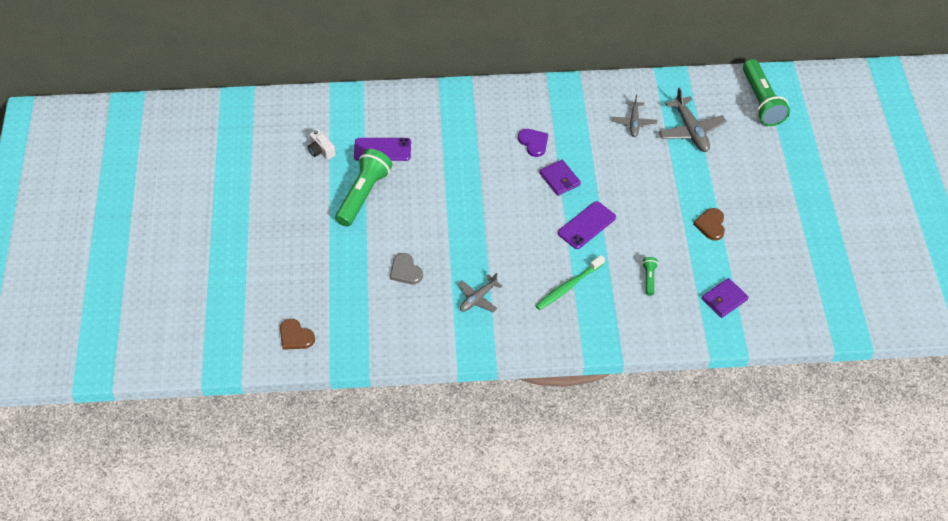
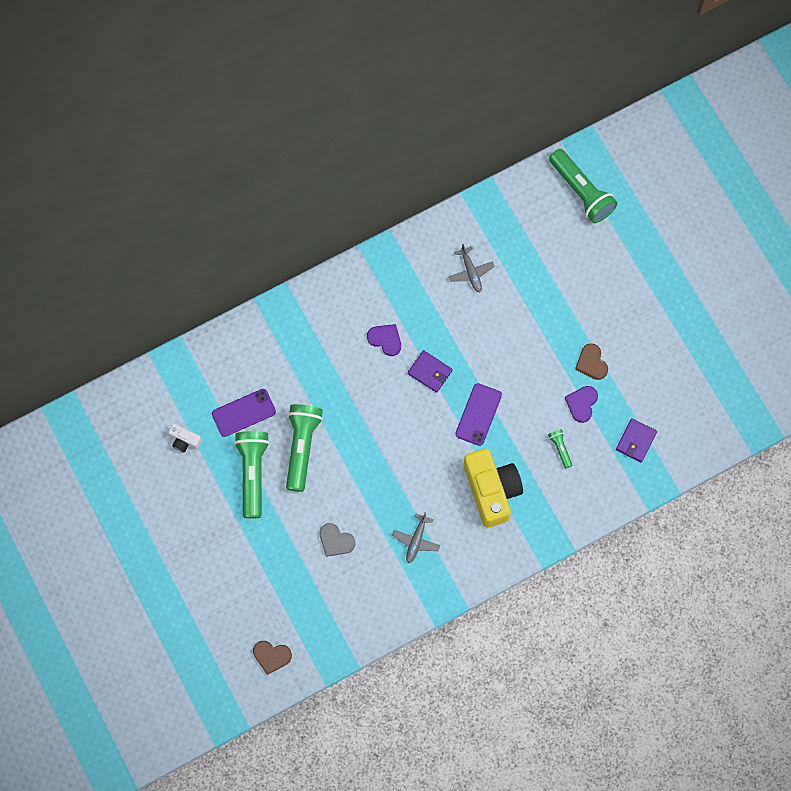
camera: 25 degrees left, 20 degrees up
(417, 192) = (302, 447): none -> green flashlight
(568, 286) = (491, 490): green toothbrush -> yellow camera
(686, 252) = (582, 403): none -> purple heart
(691, 131) = (529, 258): grey plane -> none

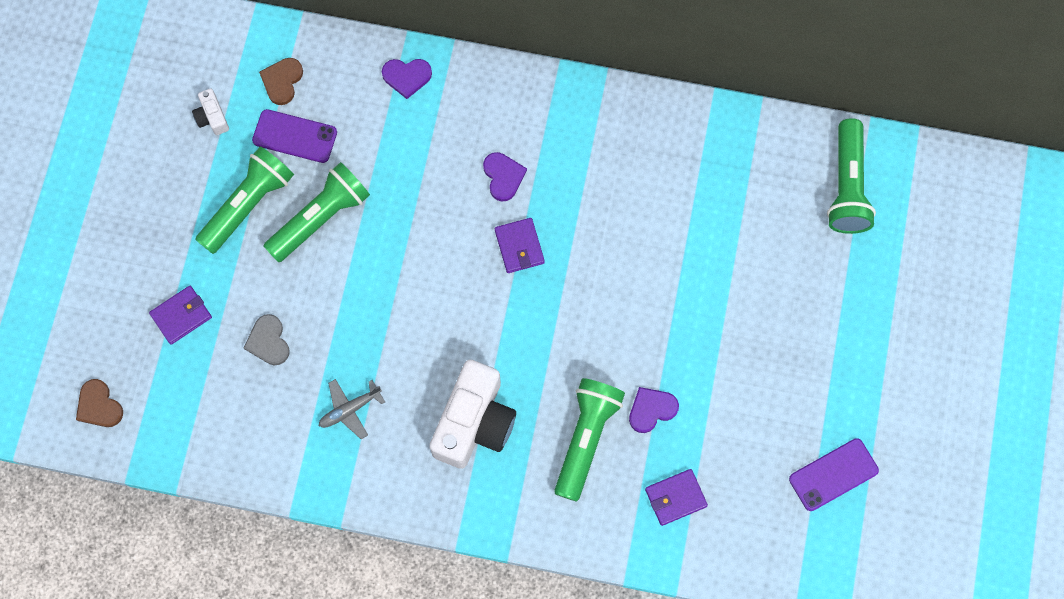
camera: 40 degrees right, 0 degrees up
(272, 568) = (181, 316): none -> purple wallet
(278, 326) = (407, 77): none -> purple heart
(471, 272) = (654, 178): grey plane -> none
(478, 414) = (531, 331): purple phone -> purple phone (833, 475)
(491, 490) = (474, 422): yellow camera -> white camera
(560, 449) = (586, 438): green flashlight -> green flashlight, size x2.21
(591, 363) = (700, 375): brown heart -> brown heart (282, 81)

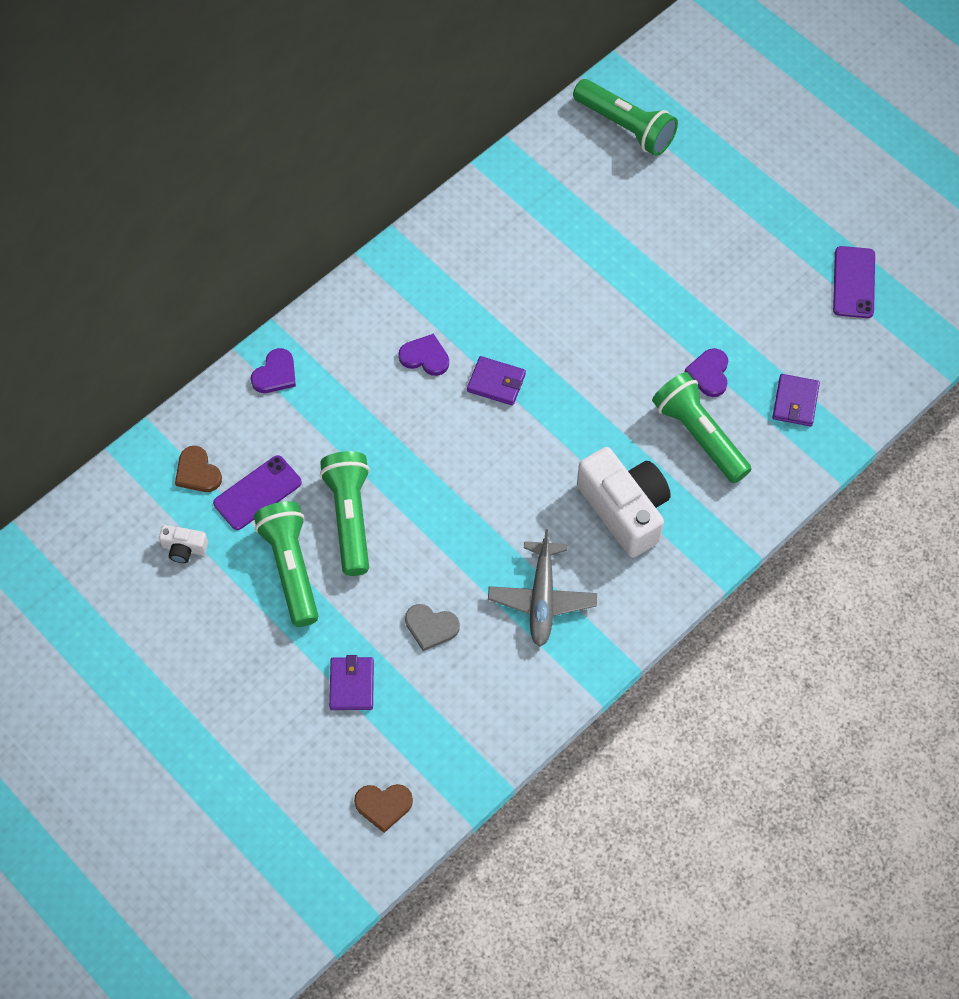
camera: 55 degrees left, 10 degrees down
(350, 410) = (542, 599): grey plane -> grey plane, size x1.56

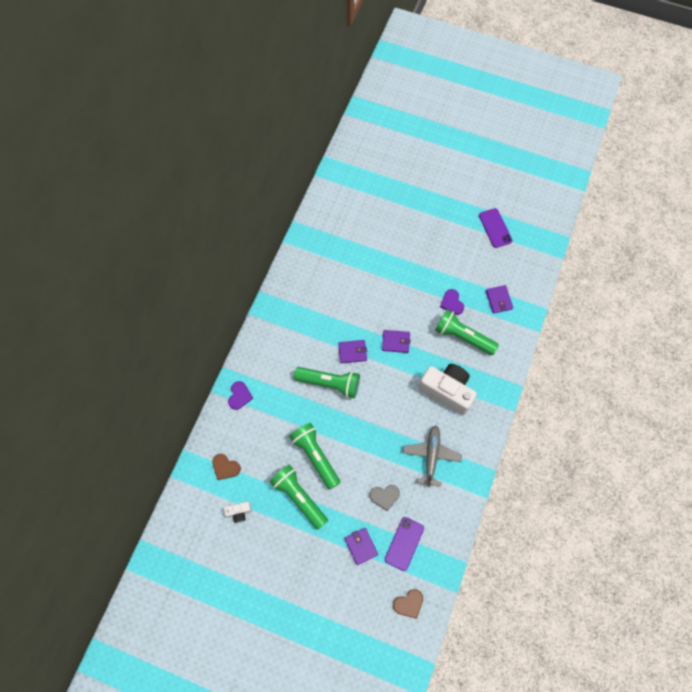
camera: 25 degrees left, 5 degrees up
(257, 493) = (262, 464): purple phone -> purple phone (404, 543)
(425, 357) = (310, 354): purple heart -> none
(542, 599) = (431, 456): grey plane -> grey plane turned 150 degrees counterclockwise
(578, 396) = (396, 342): none -> purple wallet
(625, 127) = (349, 193): green flashlight -> green flashlight (329, 383)

